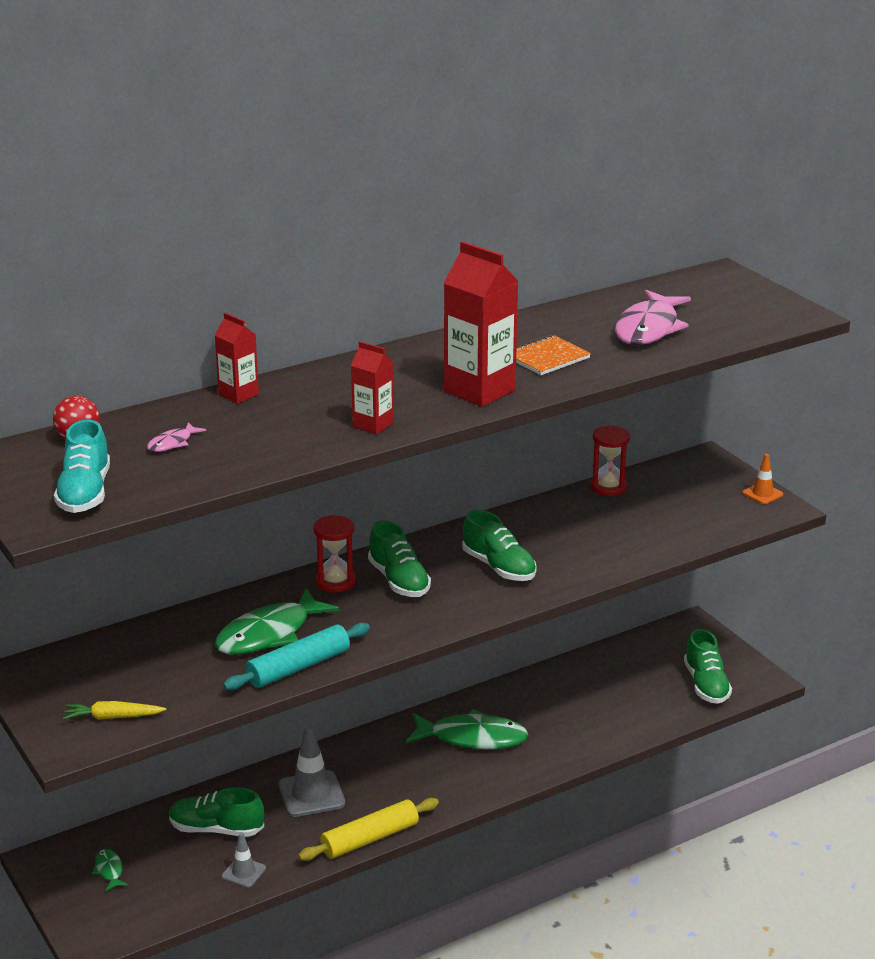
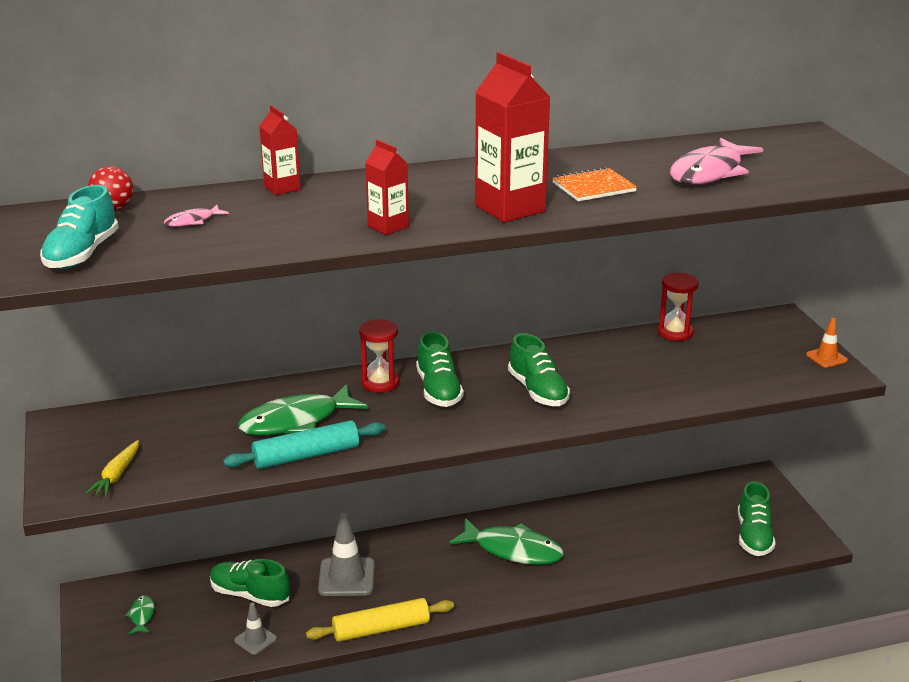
camera: 15 degrees right, 0 degrees up
(112, 717) = (117, 475): yellow carrot -> yellow carrot turned 90 degrees counterclockwise

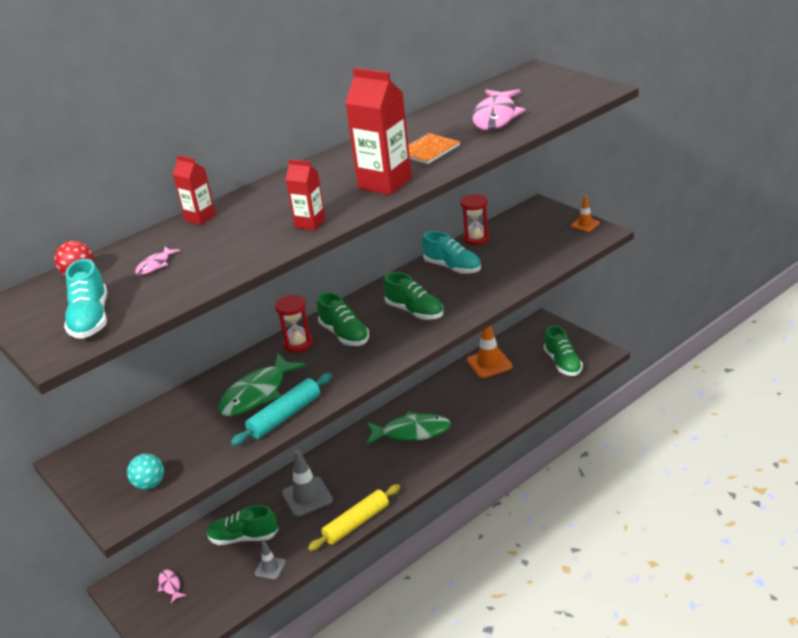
camera: 20 degrees left, 5 degrees up
(117, 475) = (150, 484): yellow carrot -> turquoise ball
(142, 616) = (170, 586): green fish -> pink fish
(621, 356) = (452, 267): none -> turquoise shoe
(659, 504) = (489, 363): none -> orange traffic cone

